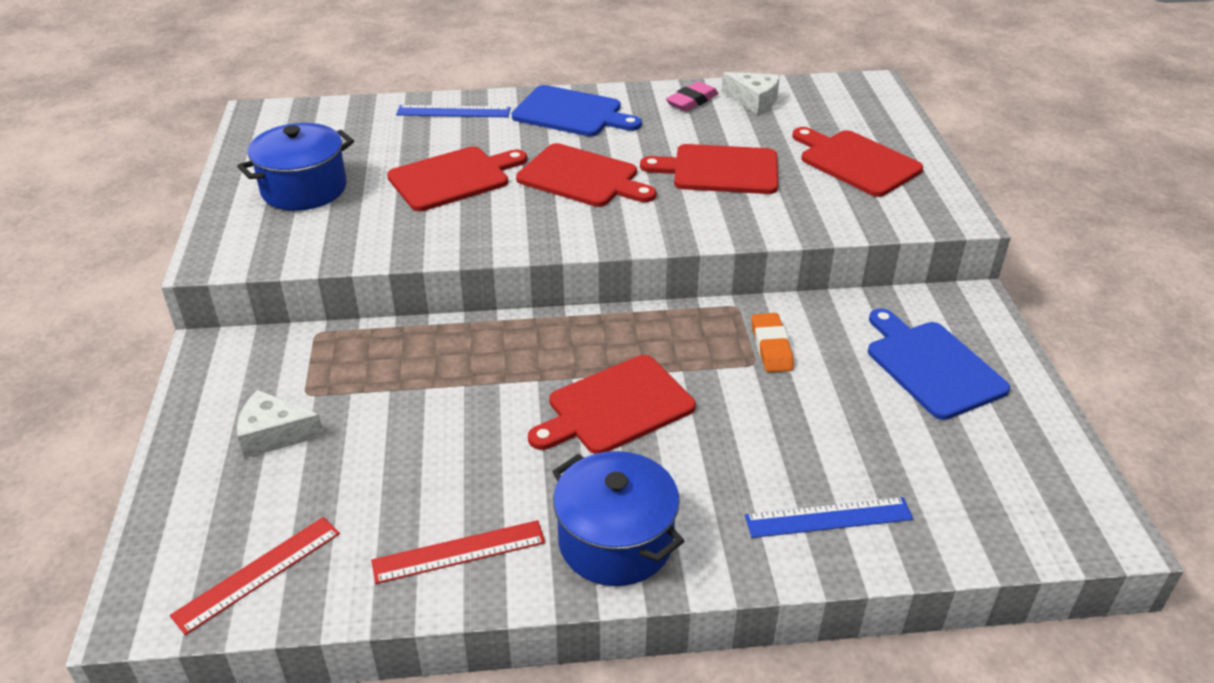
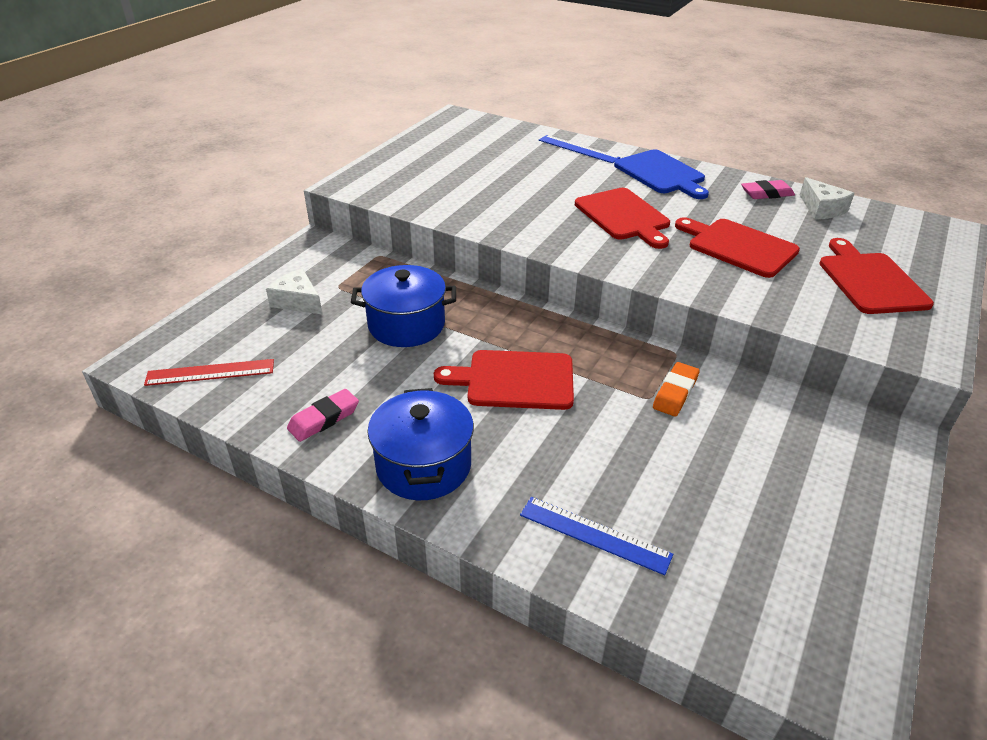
camera: 35 degrees right, 0 degrees up
(304, 189) = (436, 164): blue pot -> blue pot (406, 325)
(453, 178) = (534, 188): red cutting board -> none
(459, 552) = (324, 419): red ruler -> pink eraser
(932, 366) = (806, 469): blue cutting board -> none

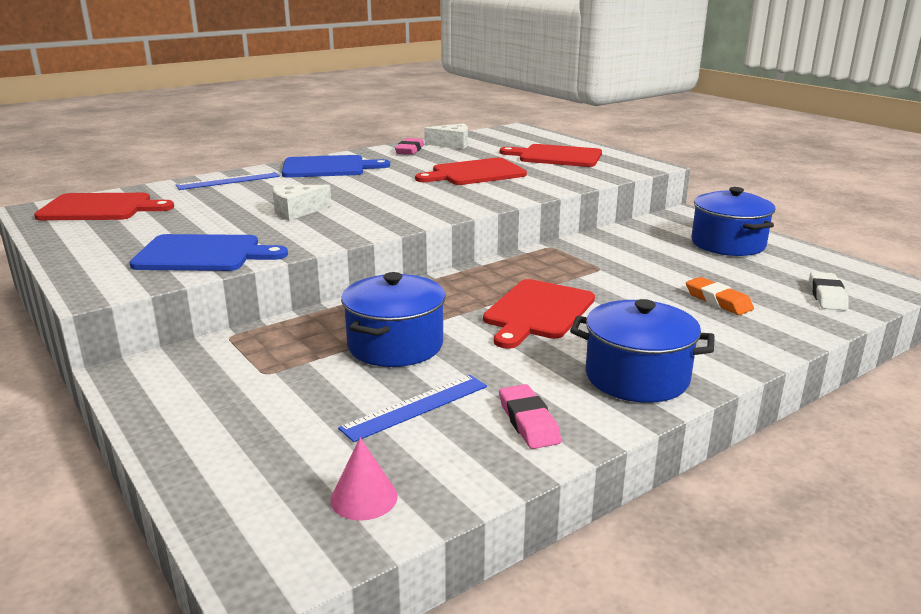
camera: 65 degrees left, 15 degrees down
(210, 372) = (364, 498): red ruler -> pink cone
(298, 301) = (265, 405): white cheese -> white cheese (296, 211)
(424, 194) = (203, 254): none -> blue cutting board
(594, 534) = (751, 323): blue ruler -> blue ruler (415, 407)
(623, 216) = (380, 192): red cutting board -> red cutting board (100, 208)
(675, 393) = (600, 259): orange eraser -> orange eraser (718, 301)
(731, 603) = (827, 296): none -> white eraser
(827, 489) = (728, 244): none -> blue pot

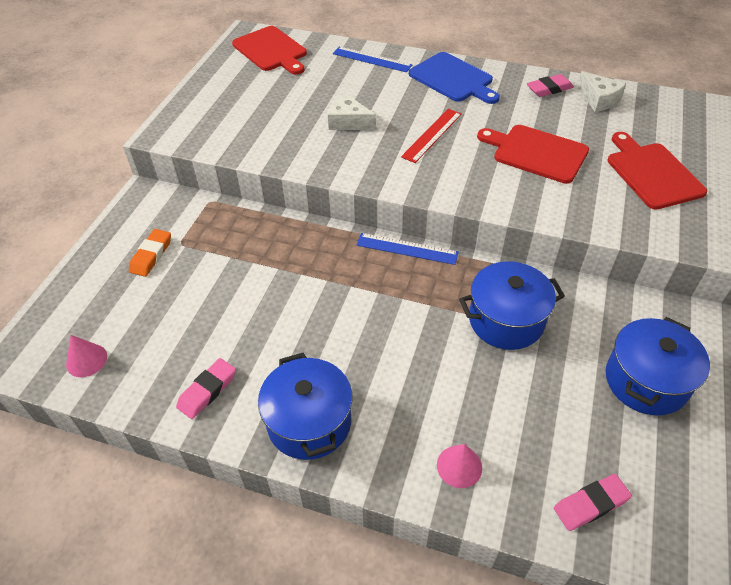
camera: 55 degrees right, 25 degrees up
(203, 254) = (241, 134): blue cutting board -> none
(384, 192) = (432, 135): none -> red ruler
(395, 345) = (256, 275): blue pot -> blue pot (506, 320)
(415, 407) = (188, 328): blue ruler -> blue ruler (407, 248)
(537, 312) = (367, 318): red cutting board -> none
(718, 301) = (495, 422): orange eraser -> orange eraser (151, 255)
(752, 328) = (459, 466): none -> pink cone
(827, 296) = (590, 504): white eraser -> pink eraser

